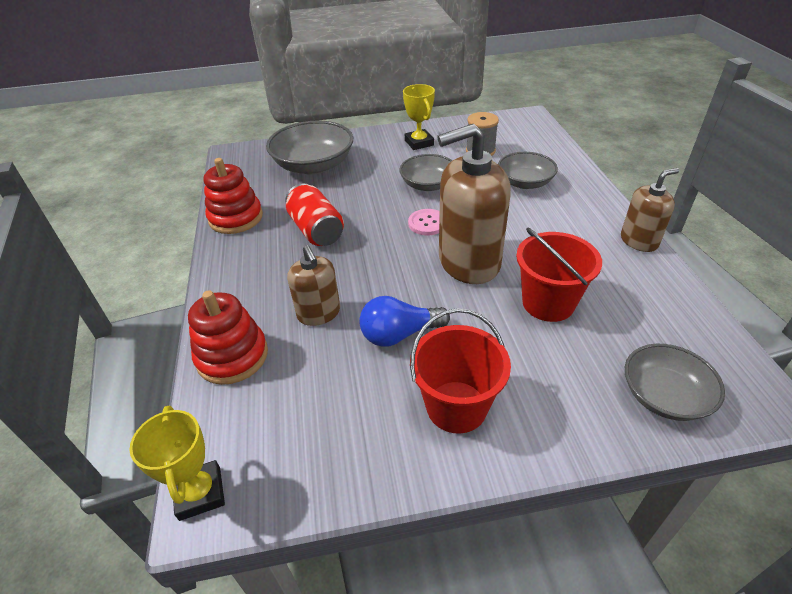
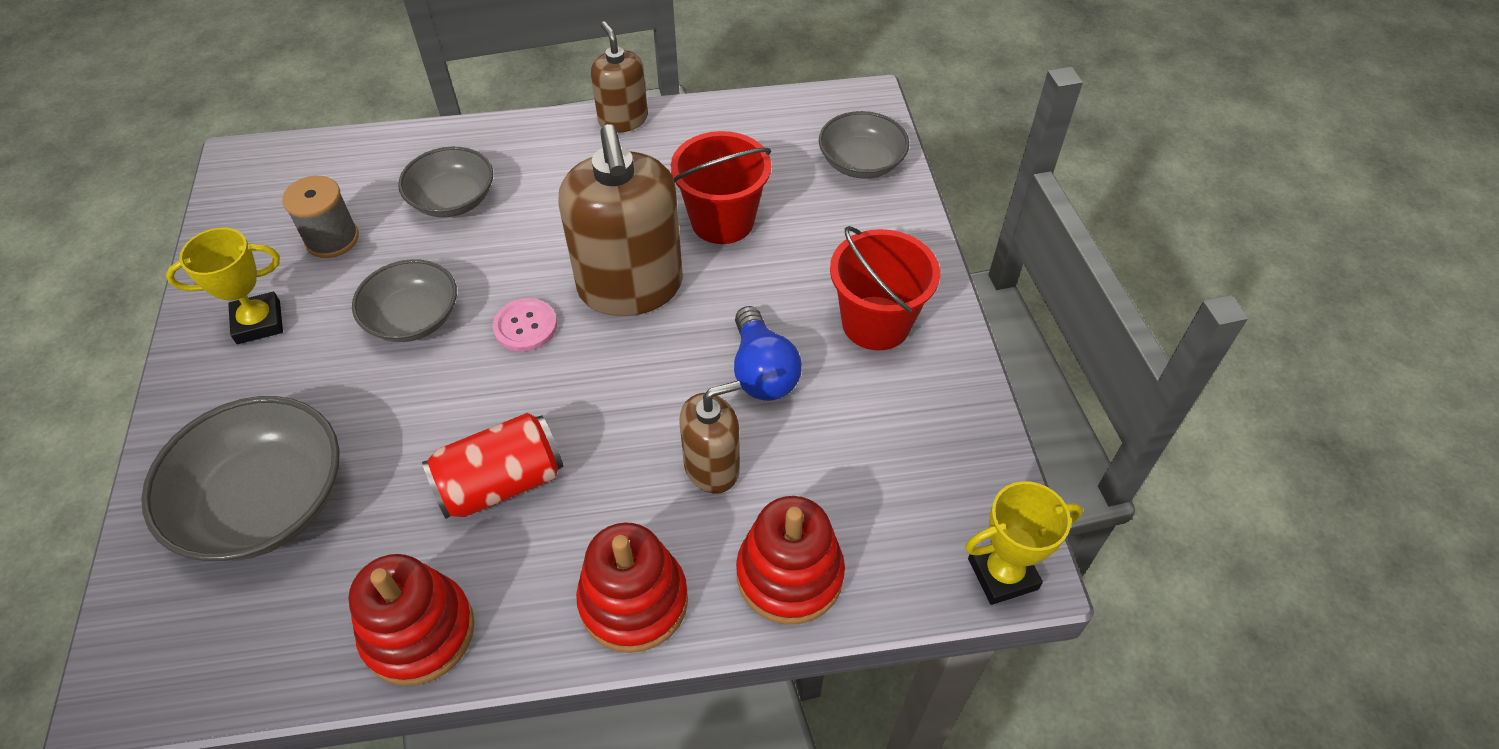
camera: 90 degrees left, 10 degrees up
(232, 287) = (634, 601): none -> red stacking toy

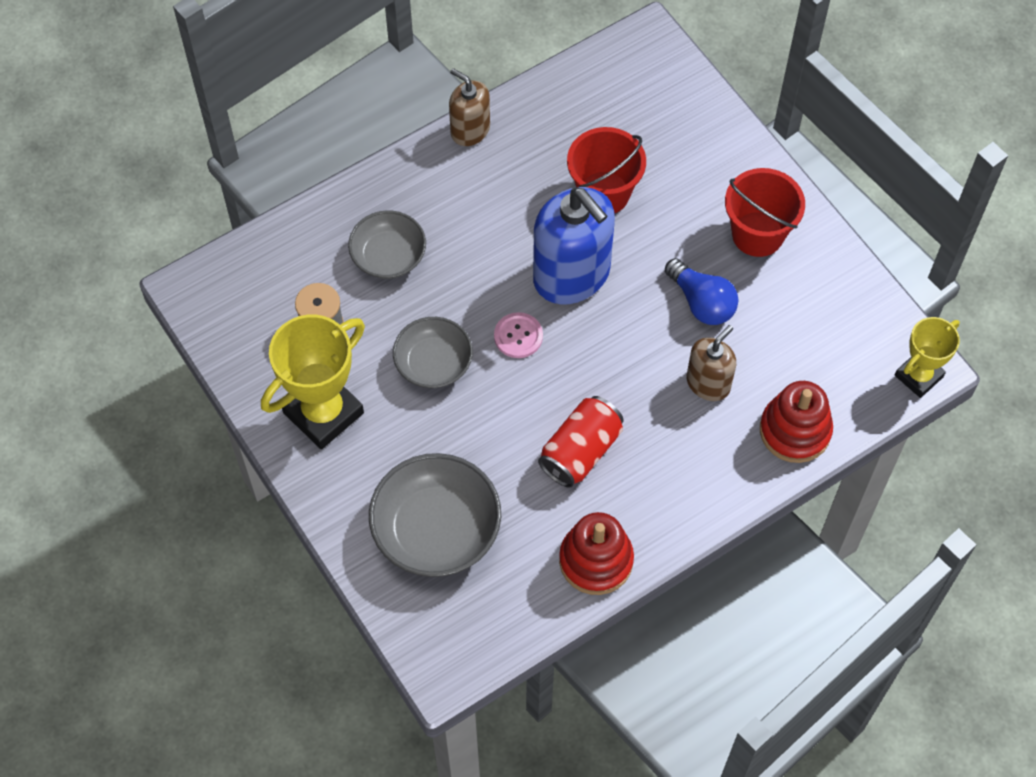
camera: 25 degrees left, 10 degrees up
(258, 322) = (323, 413): yellow trophy -> yellow trophy, size x1.64
(630, 287) = (572, 275): brown soap dispenser -> blue soap dispenser
(634, 601) = (712, 486): red stacking toy -> none
(861, 162) = (677, 99): grey bowl -> none

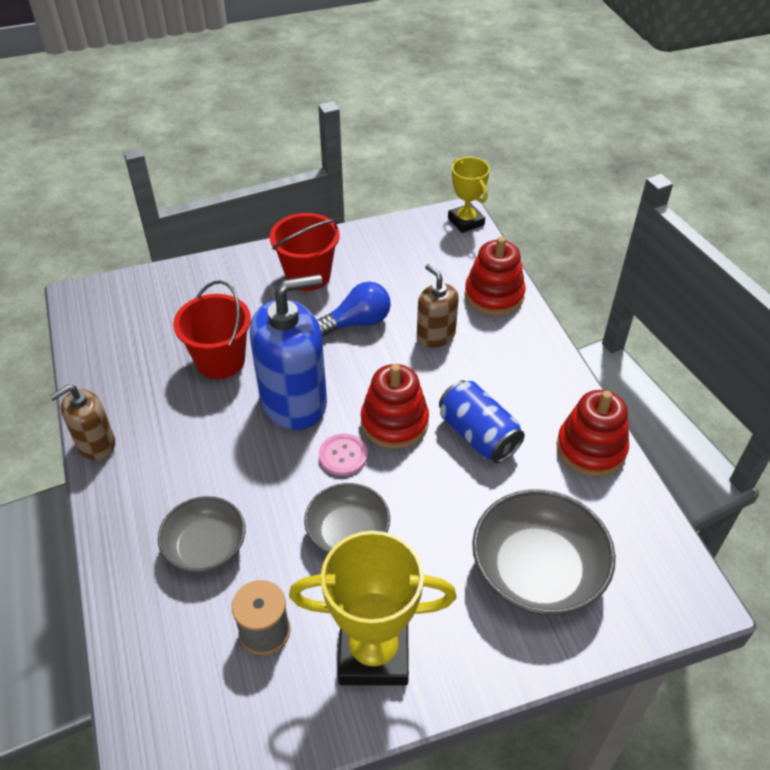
camera: 75 degrees left, 15 degrees down
(323, 413) = (374, 652): yellow trophy -> yellow trophy turned 60 degrees counterclockwise
(573, 371) = (394, 422): none -> red stacking toy
(581, 451) = (478, 435): red can -> blue can

